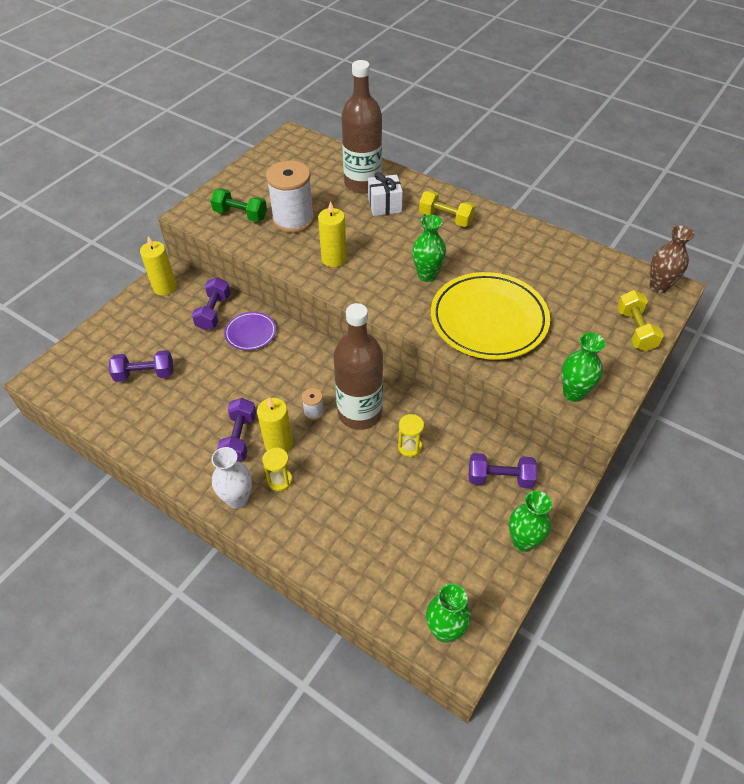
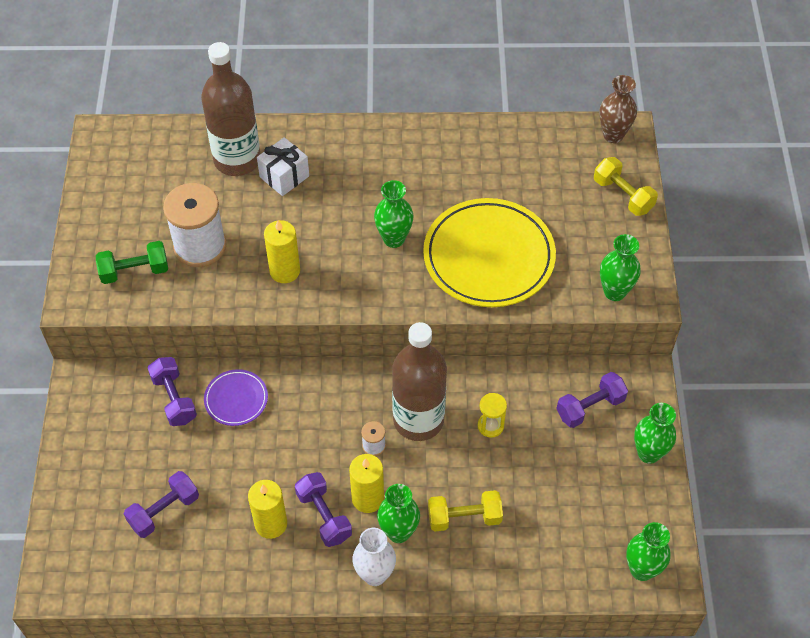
camera: 35 degrees left, 5 degrees up
(165, 287) = (90, 401): yellow candle -> yellow candle (271, 524)
(280, 480) = (398, 532): yellow hourglass -> green vase
(446, 218) = (360, 160): yellow dumbbell -> yellow dumbbell (464, 517)

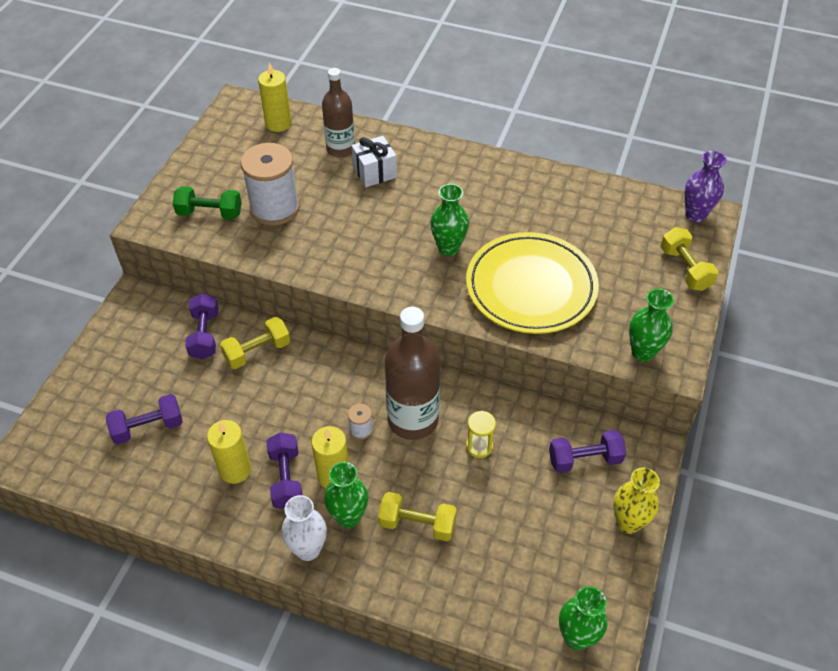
camera: 20 degrees right, 5 degrees down
(236, 399) = (257, 351): purple plate -> yellow dumbbell
(237, 160) = (340, 149): brown bottle -> brown bottle, size x0.65
(285, 271) = (338, 248): yellow candle -> yellow candle (278, 123)
(613, 135) = (695, 215): brown vase -> purple vase
(648, 453) = (628, 522): green vase -> yellow vase

